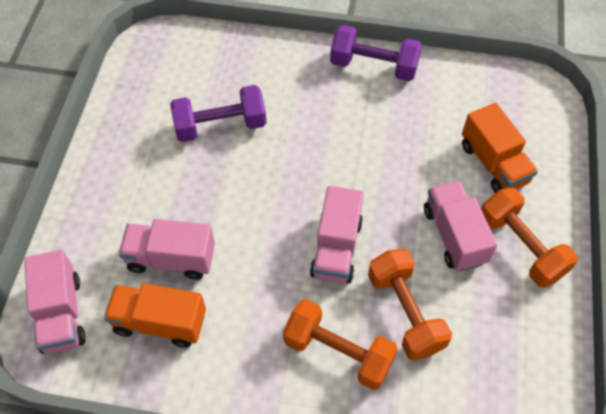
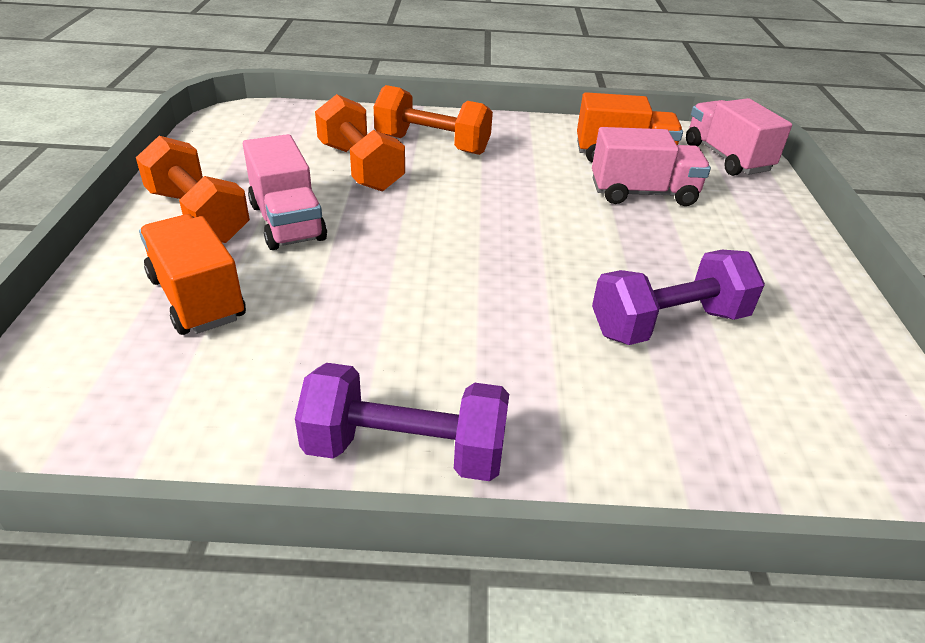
camera: 170 degrees right, 20 degrees down
(336, 248) = (445, 207): pink truck -> none

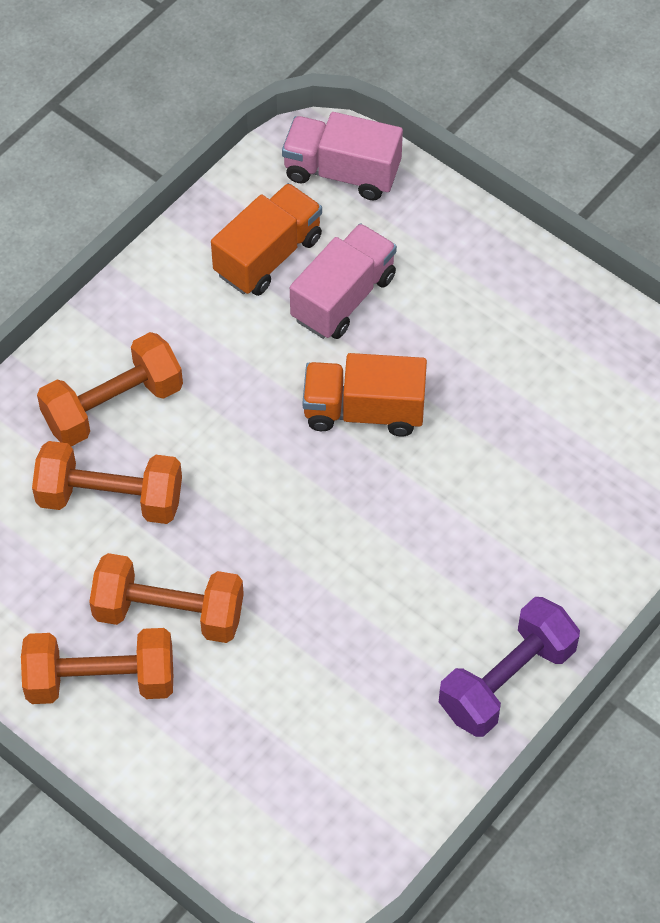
camera: 50 degrees left, 20 degrees up
(197, 298) = (239, 733): orange truck -> orange truck (364, 411)
(287, 222) = (169, 613): pink truck -> orange dumbbell
(668, 324) = (514, 433): purple dumbbell -> none

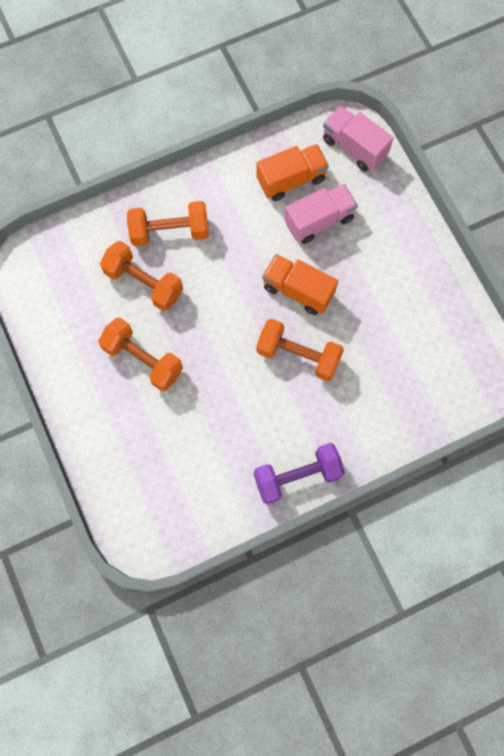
camera: 25 degrees right, 15 degrees up
(101, 680) = (92, 381): orange dumbbell -> orange dumbbell (298, 355)

